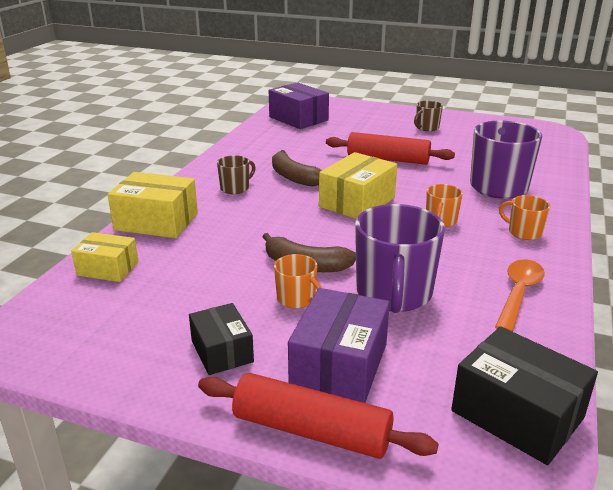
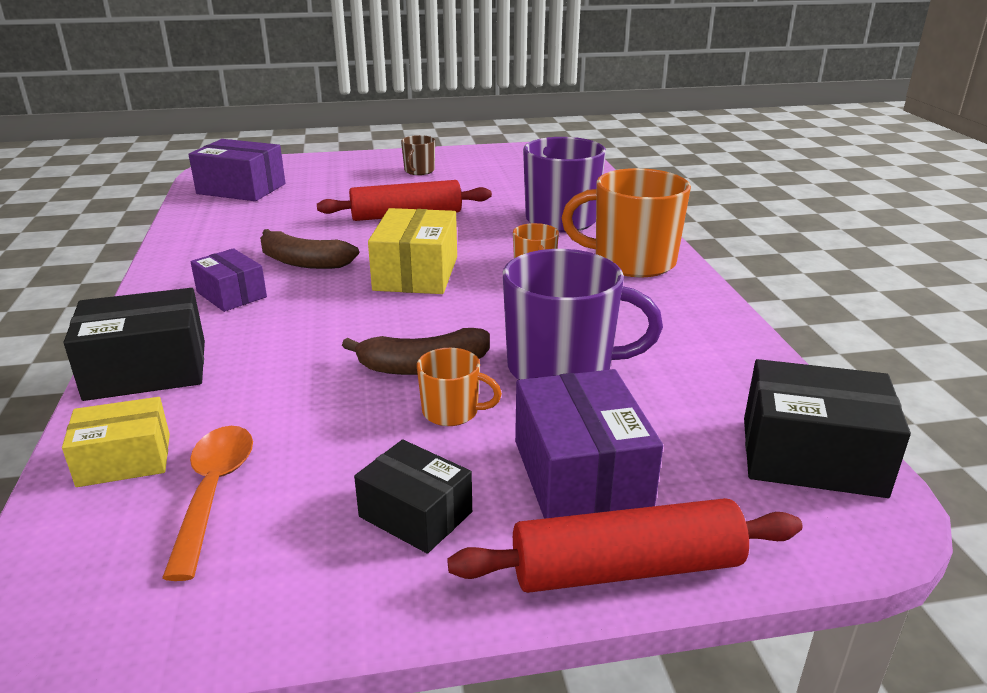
camera: 30 degrees left, 0 degrees up
(156, 222) = (147, 370): yellow box -> black box
(235, 188) = (231, 294): brown mug -> purple box
(394, 293) = (562, 368): purple mug -> purple mug turned 60 degrees counterclockwise
(518, 293) = (689, 327): orange spoon -> orange spoon (213, 492)
(524, 232) = (632, 262): orange mug -> orange mug, size x2.01

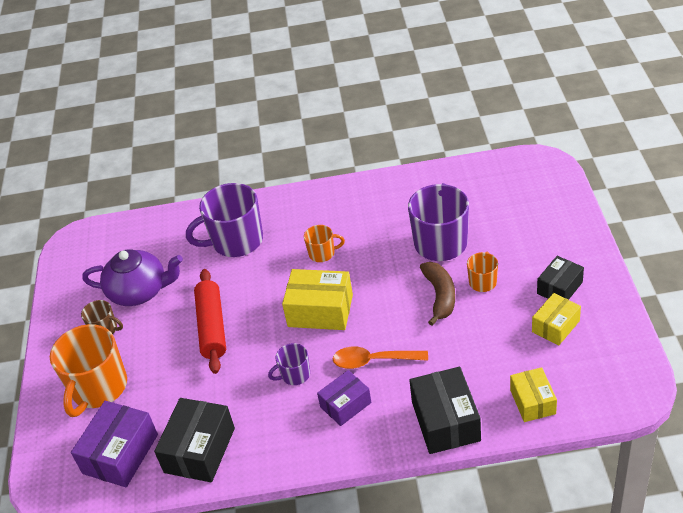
camera: 80 degrees left, 15 degrees up
(213, 492) = (553, 359): orange spoon -> orange spoon (373, 361)
(302, 501) = (555, 326): none -> yellow box
(304, 262) = (295, 375): brown banana -> purple mug
(474, 180) = (139, 291): none -> purple teapot
(581, 474) = (527, 238): purple box -> none
(626, 568) = (582, 227): red rolling pin -> none
(632, 262) = (313, 209): orange mug -> orange mug (98, 388)
(811, 456) = (509, 170): black box -> black box (199, 450)

